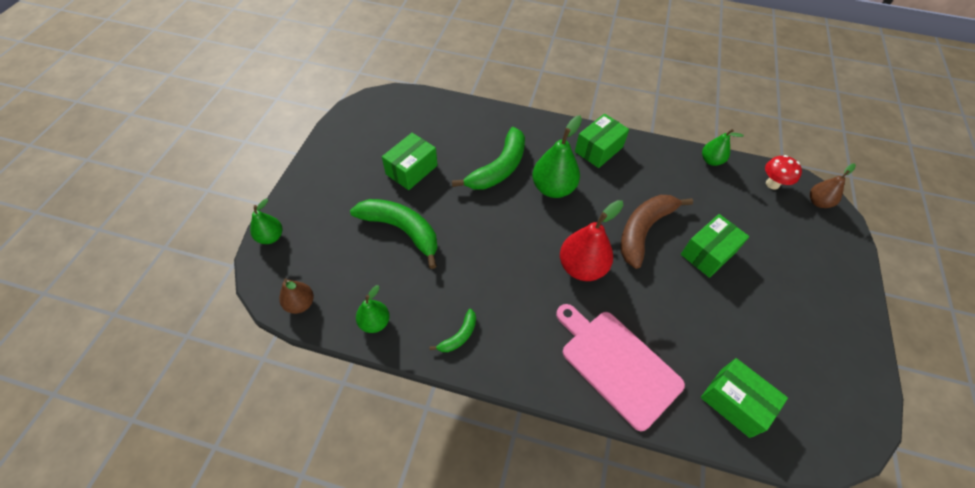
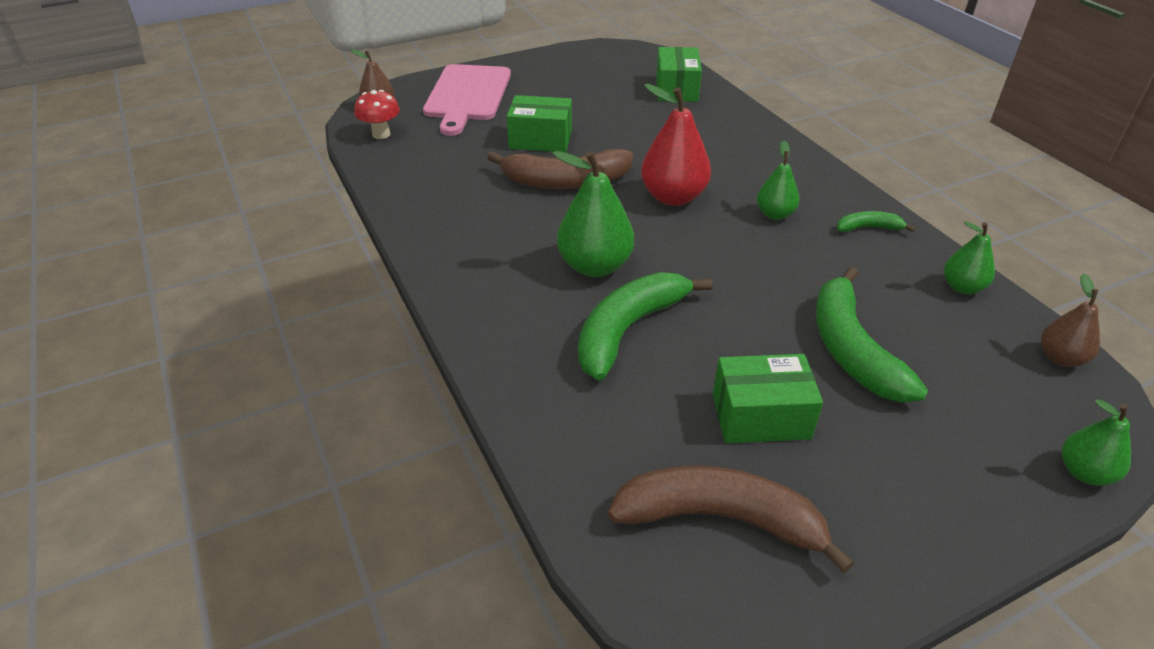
camera: 130 degrees left, 15 degrees down
(392, 127) = (721, 518): none -> brown banana
(499, 168) = (628, 330): green banana -> green banana turned 45 degrees counterclockwise
(598, 149) = (471, 263): green box -> none
(617, 364) = (736, 141): pink cutting board -> pink cutting board (467, 95)
(711, 160) = (386, 178): green pear -> green pear (774, 214)

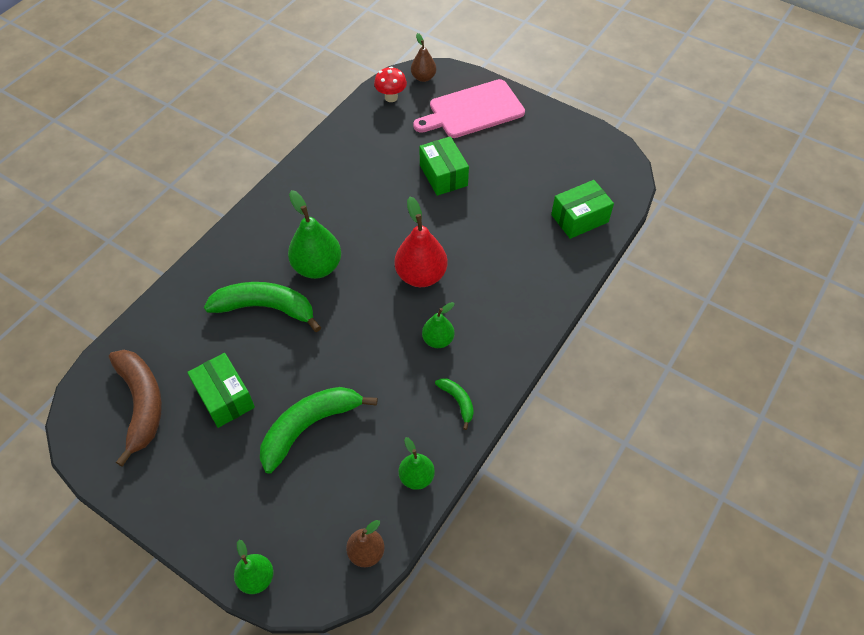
camera: 60 degrees right, 15 degrees up
(565, 181) = (400, 212): brown banana -> none

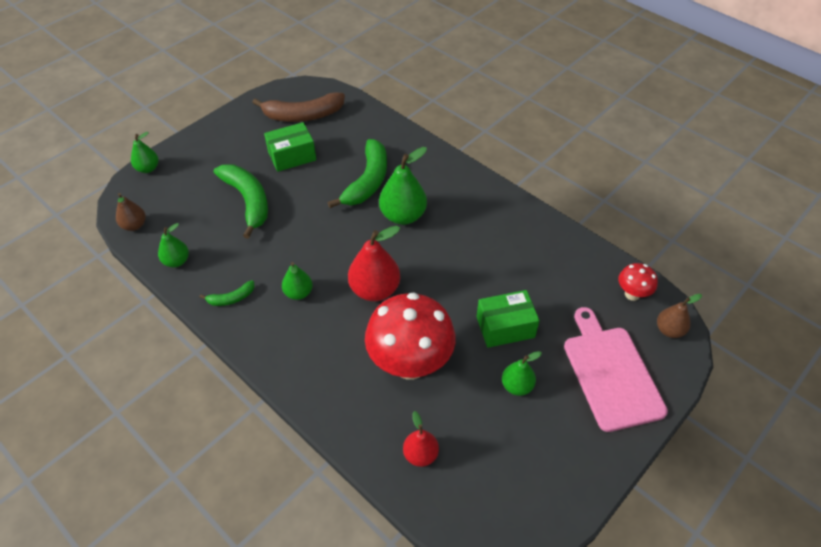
camera: 100 degrees right, 5 degrees down
(498, 236) = (410, 364): none -> red mushroom
(500, 164) = (517, 386): none -> green pear
(579, 218) = (420, 454): green box -> red pear

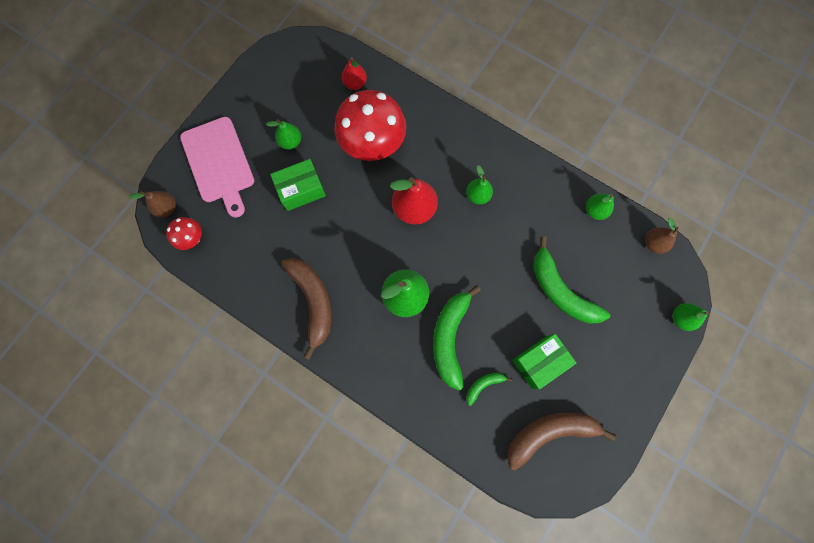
camera: 170 degrees right, 25 degrees up
(231, 298) = (531, 181): green banana -> green banana (483, 385)
(497, 223) = (313, 302): none -> brown banana

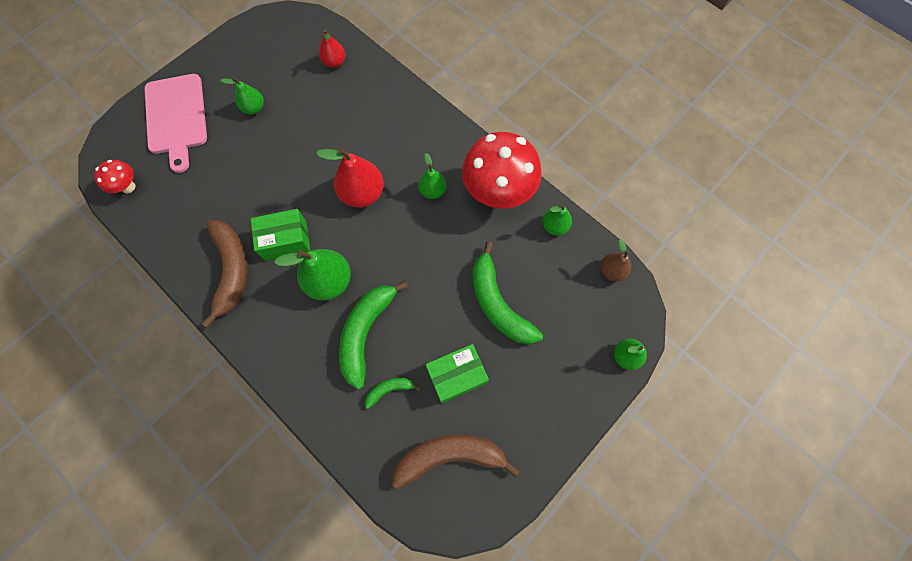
camera: 10 degrees right, 5 degrees down
(167, 208) = (111, 153): brown pear -> none
(301, 190) = (251, 157): green box -> green box (286, 240)
(373, 147) = (336, 126): red mushroom -> red mushroom (497, 193)

